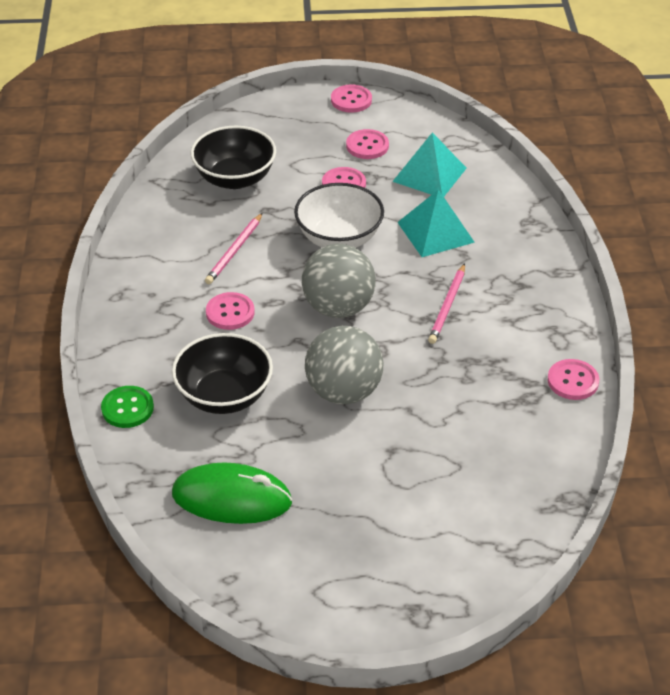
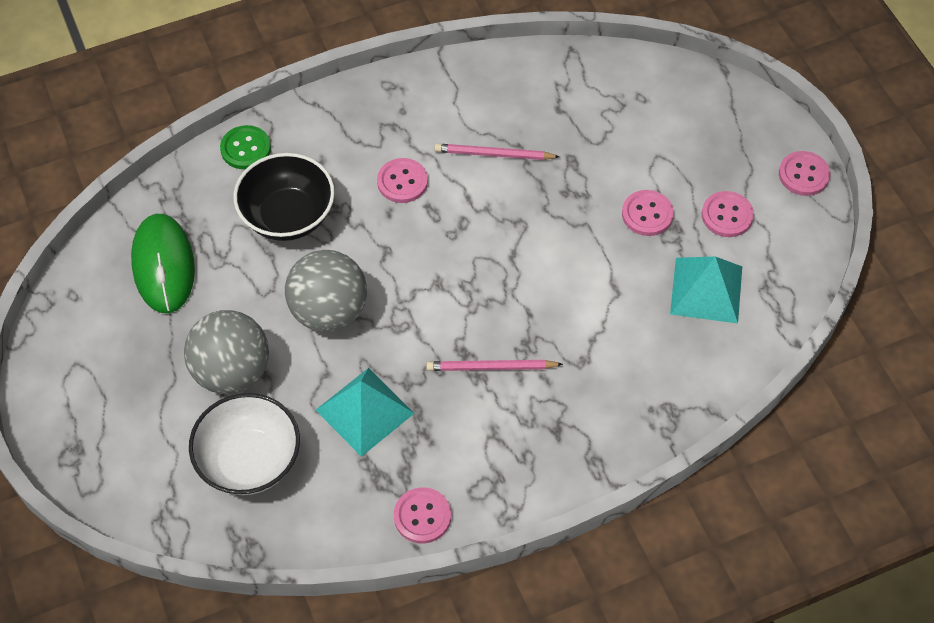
camera: 70 degrees right, 15 degrees up
(235, 178) = (608, 115): black bowl -> none
(338, 307) = (447, 270): grey ball -> grey ball (232, 371)
(339, 238) = (555, 237): white bowl -> white bowl (249, 461)
(435, 232) = (607, 323): turquoise pyramid -> turquoise pyramid (364, 411)

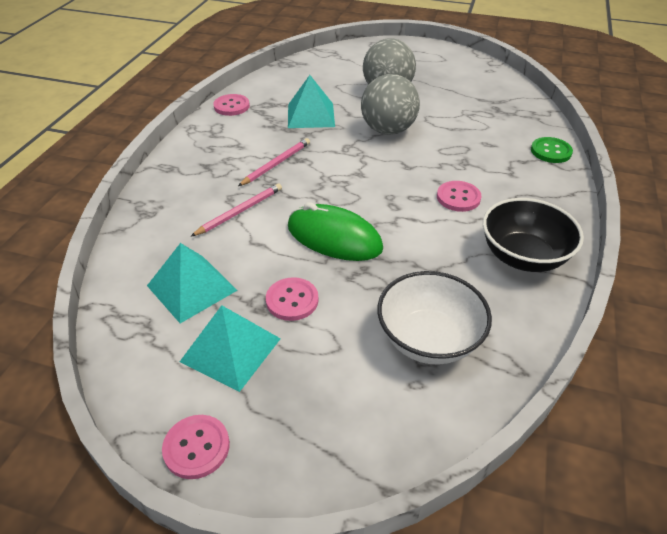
camera: 130 degrees right, 15 degrees down
(163, 265) = (481, 97): green mouse -> green mouse (334, 238)
(249, 461) = (330, 78): white bowl -> white bowl (428, 339)
(288, 216) = (476, 144): black bowl -> black bowl (523, 256)
(494, 154) = (440, 251): pink pencil -> pink pencil (240, 211)
(727, 215) = (231, 350): pink button -> turquoise pyramid

